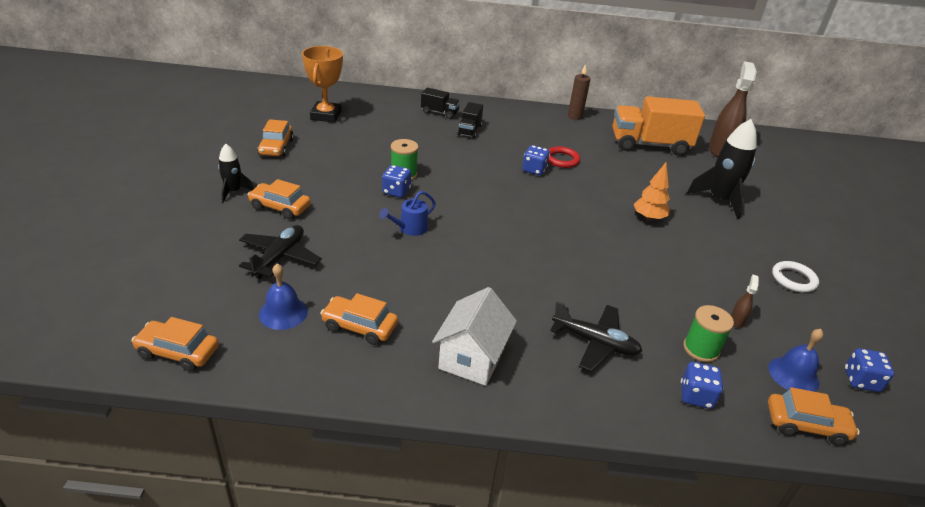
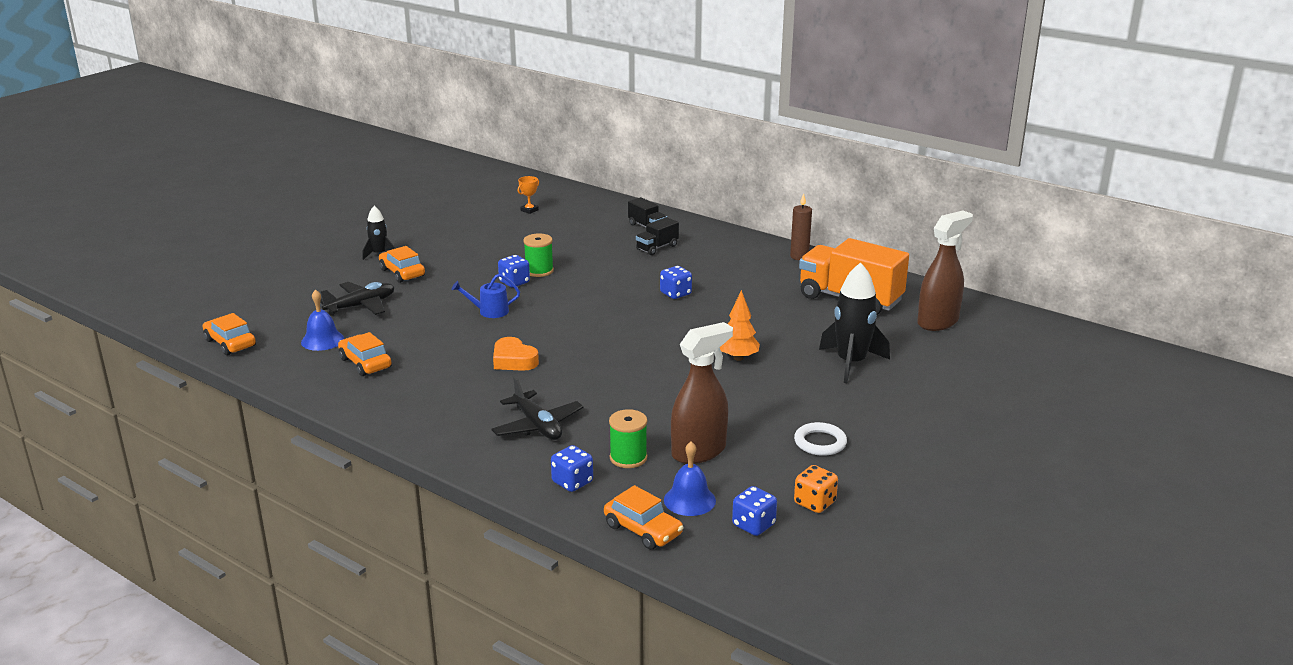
camera: 35 degrees right, 10 degrees down
(276, 147) = (453, 228): orange car -> none
(326, 115) = (529, 210): orange trophy -> orange trophy, size x0.47
(472, 358) = (423, 405): white house -> none
(491, 276) = (513, 360): none -> orange heart
(561, 159) = (720, 291): red ring -> none
(737, 320) = (699, 451): brown spray bottle -> brown spray bottle, size x2.40
(864, 339) = (814, 503): none -> orange dice

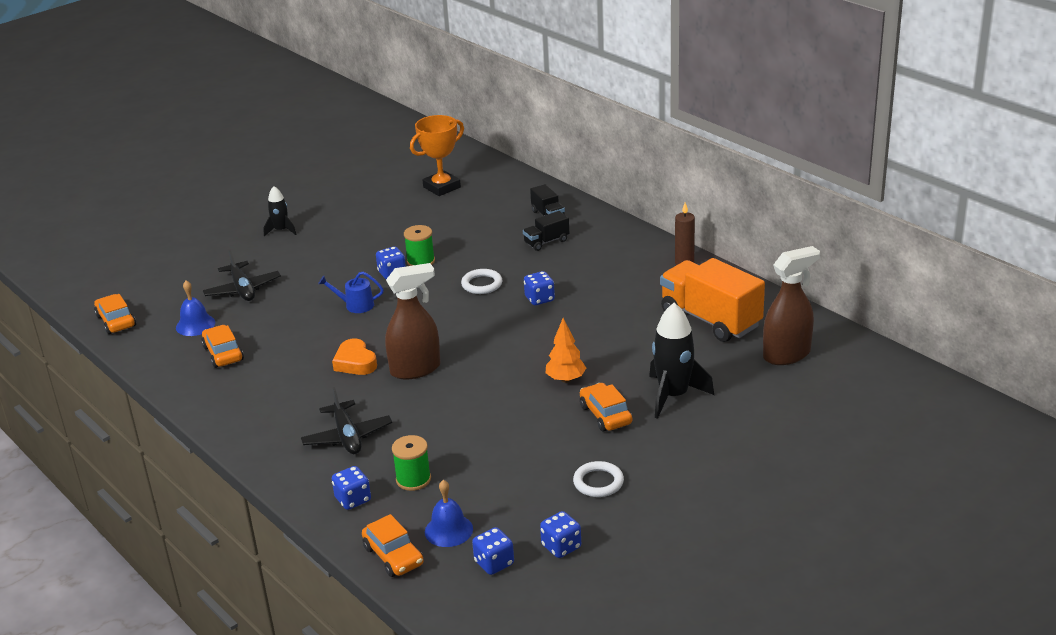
camera: 15 degrees right, 5 degrees up
(361, 306) = (242, 289): black plane -> black plane turned 90 degrees clockwise
(402, 273) = (293, 254): orange car -> orange car (605, 415)
(529, 210) = (442, 187): orange trophy -> orange trophy, size x2.11
(611, 285) = (482, 284): none -> white ring
(699, 451) = (480, 480): brown spray bottle -> brown spray bottle (416, 369)
(814, 503) = (561, 547): orange dice -> blue dice

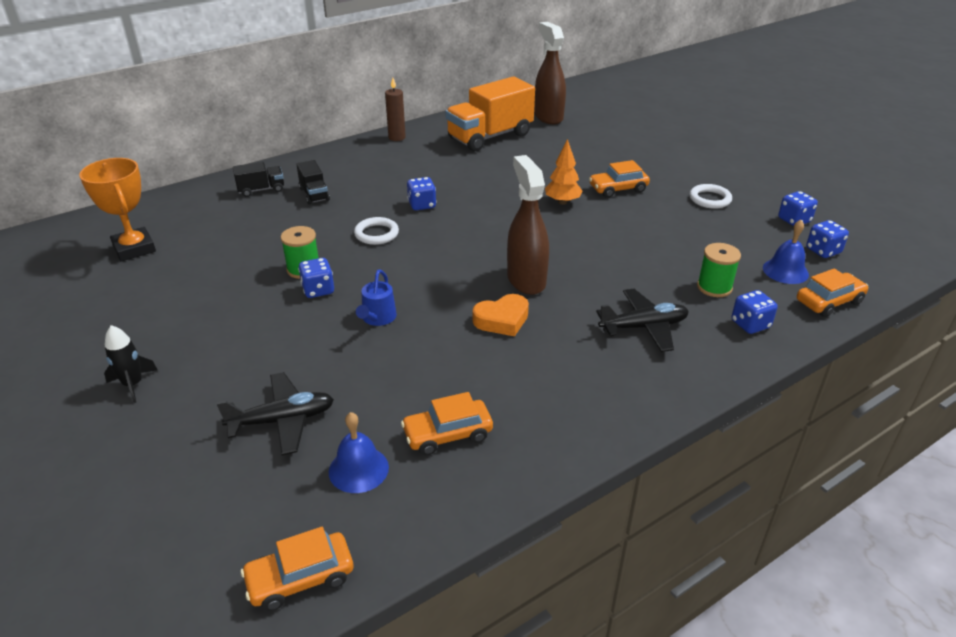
camera: 85 degrees left, 5 degrees up
(673, 396) = (594, 160): black rocket -> none

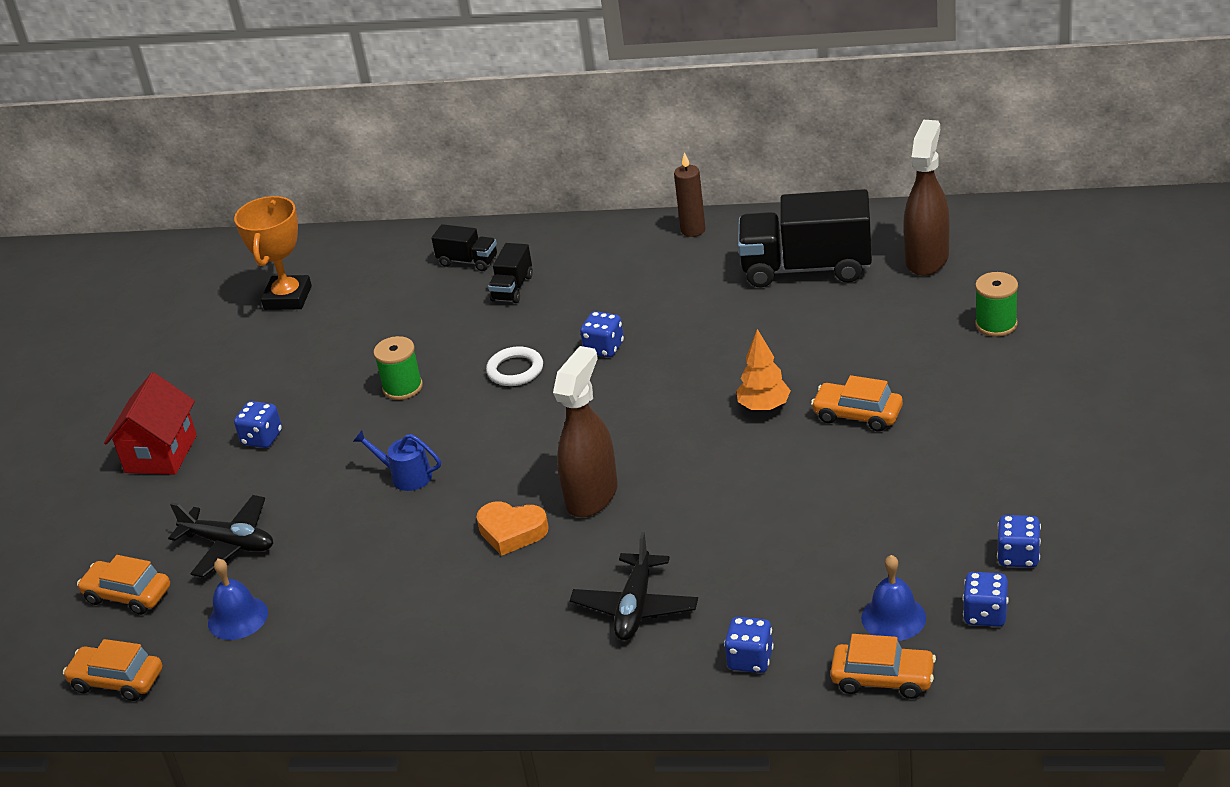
camera: 45 degrees right, 0 degrees up
(133, 384) = (161, 454): black rocket -> red house
(318, 290) = (390, 419): blue dice -> blue dice (262, 438)
(377, 318) = (406, 476): blue watering can -> blue watering can turned 60 degrees clockwise
(448, 434) = (333, 624): orange car -> orange car (128, 595)
(490, 137) = (806, 268): orange truck -> black truck
(643, 327) = (635, 607): black plane -> black plane turned 75 degrees clockwise
(710, 199) = (954, 478): white ring -> none
(714, 287) = (777, 598): green spool -> green spool (996, 324)

